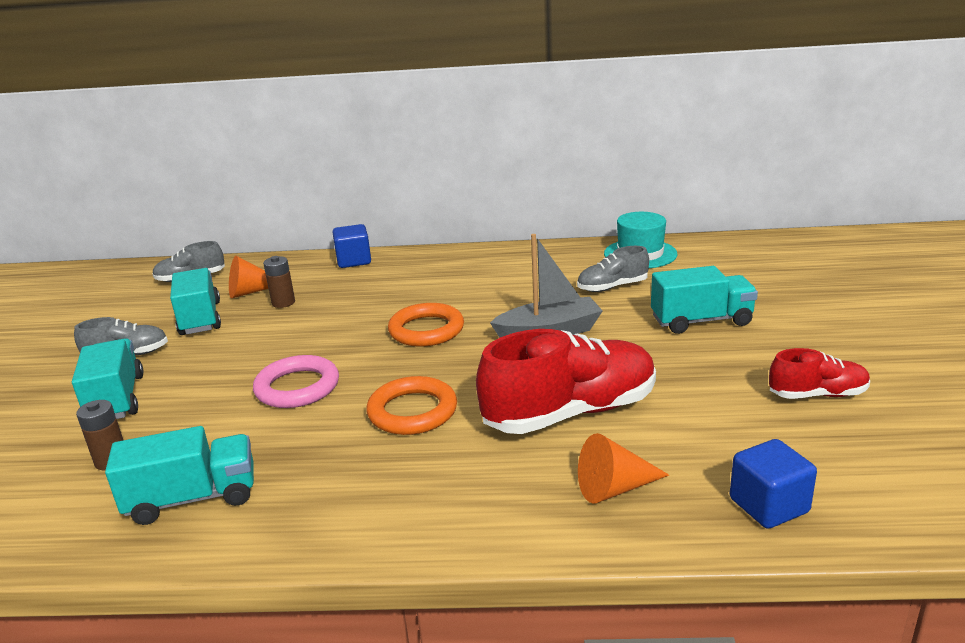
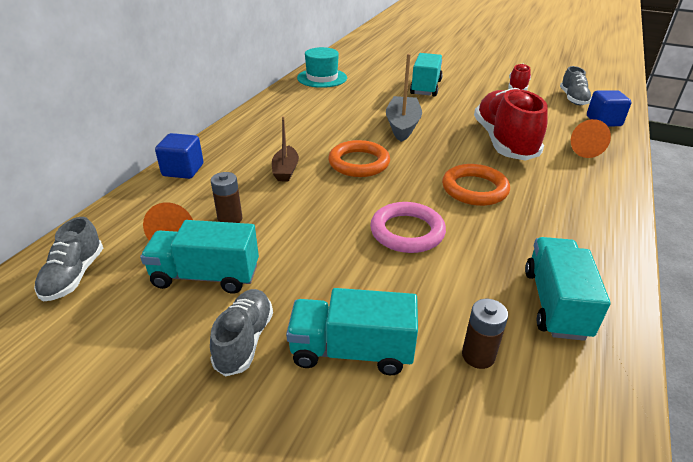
camera: 70 degrees left, 10 degrees up
(383, 300) = (285, 170): none -> brown boat
(612, 287) = (359, 95): grey shoe -> grey shoe (573, 99)

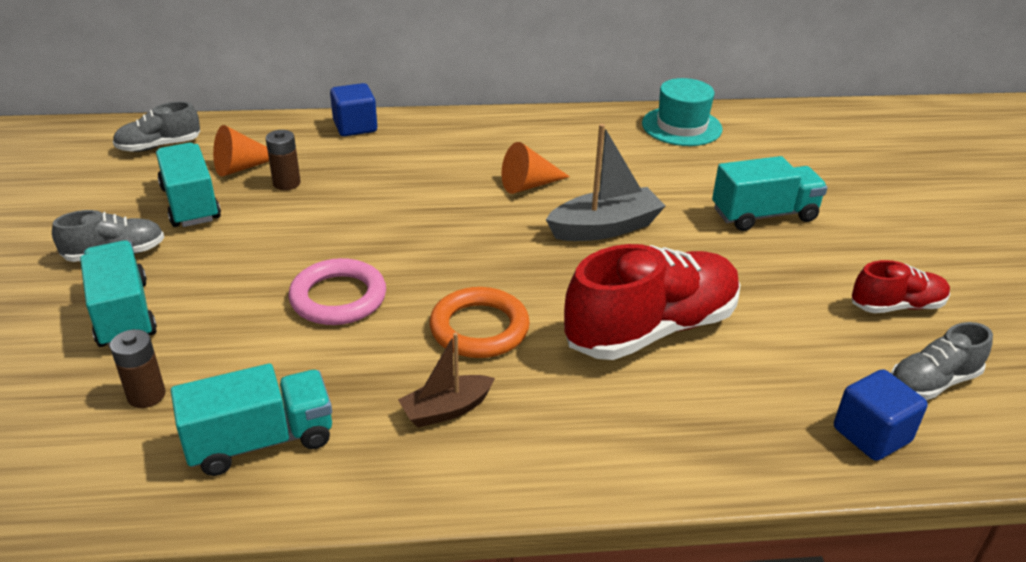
camera: 60 degrees right, 0 degrees up
(285, 170) = (405, 182): brown boat -> brown boat (446, 410)
(359, 163) = (467, 223): orange ring -> none
(582, 149) = (716, 418): orange cone -> orange cone (529, 185)

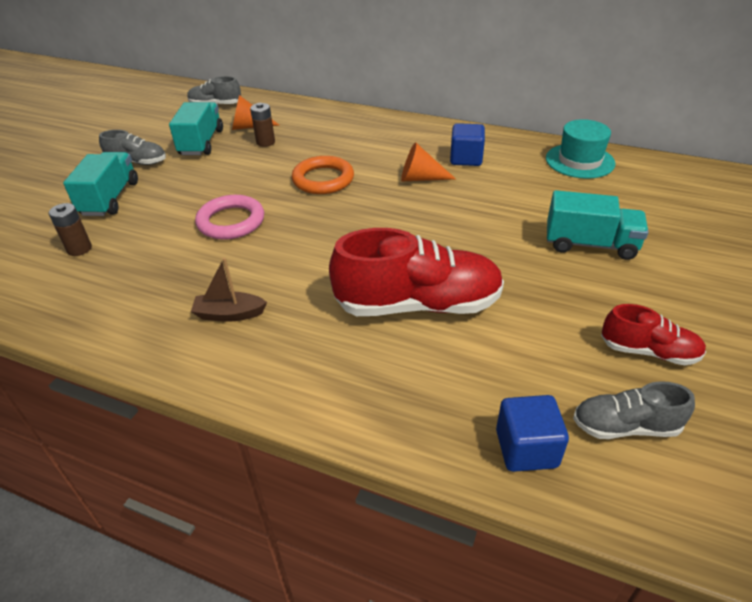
camera: 30 degrees right, 5 degrees up
(260, 441) = (110, 296): turquoise truck -> none
(355, 127) = (339, 115): blue cube -> blue cube (466, 159)
(479, 328) = (298, 267): orange ring -> orange ring (323, 179)
(605, 228) = (449, 222): grey boat -> none

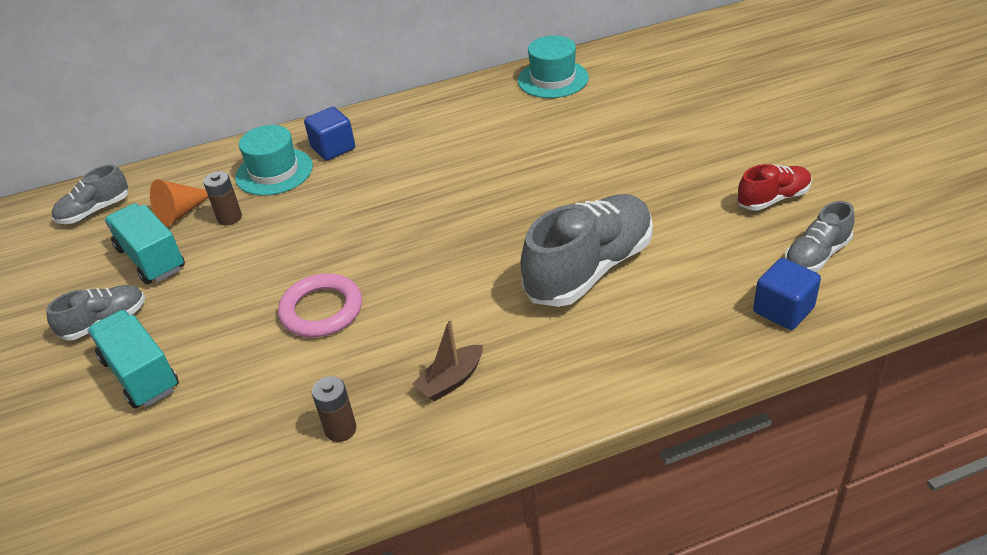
camera: 40 degrees left, 0 degrees up
(79, 249) = (196, 438): brown battery -> brown battery (340, 429)
(323, 130) = (274, 172): none -> turquoise hat
(323, 179) = (352, 219): orange ring -> none
(417, 304) = (589, 269): red shoe -> grey shoe
(420, 178) = (443, 166): orange cone -> none
(466, 159) = (457, 127): blue cube -> blue cube (333, 148)
(590, 244) = (647, 145): turquoise truck -> none

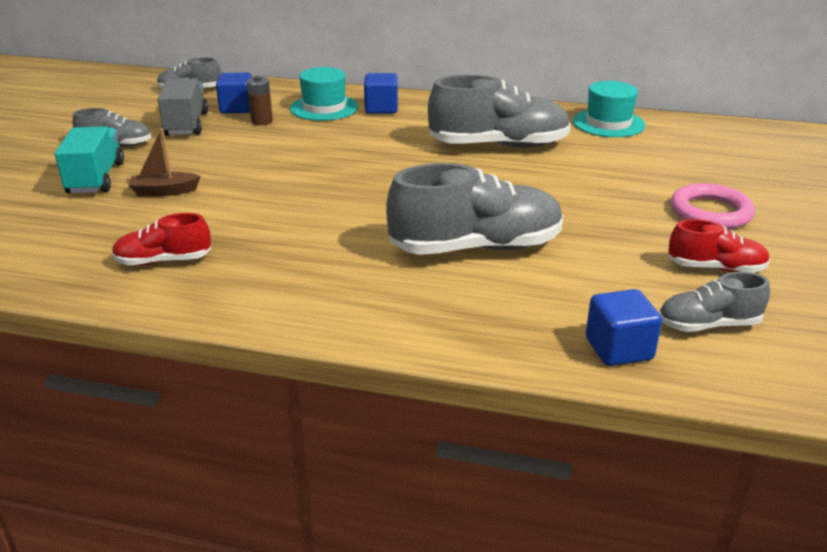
camera: 30 degrees right, 10 degrees down
(151, 259) = (186, 124): turquoise truck -> grey truck
(181, 212) = (237, 108): orange cone -> blue cube
(321, 310) = (247, 191): pink ring -> pink ring (710, 212)
(340, 429) = (164, 261): brown battery -> red shoe
(451, 381) = (274, 268): brown boat -> brown boat (164, 191)
(489, 146) = (498, 146): none -> grey shoe

